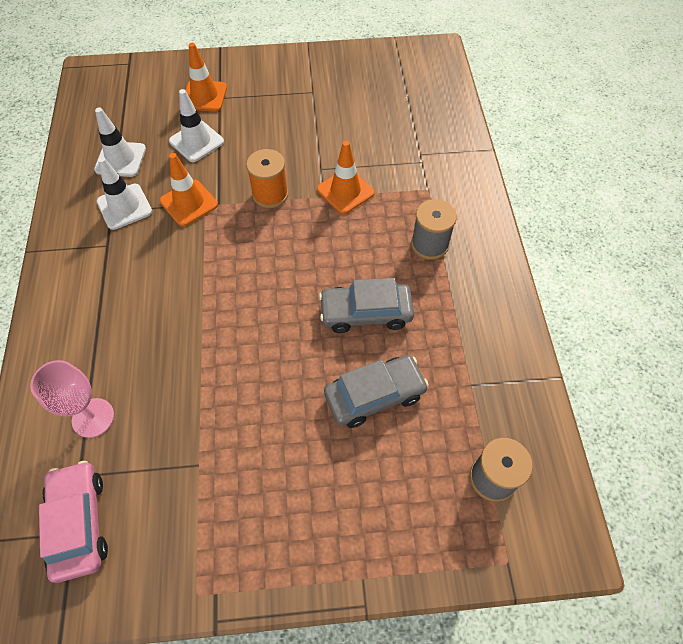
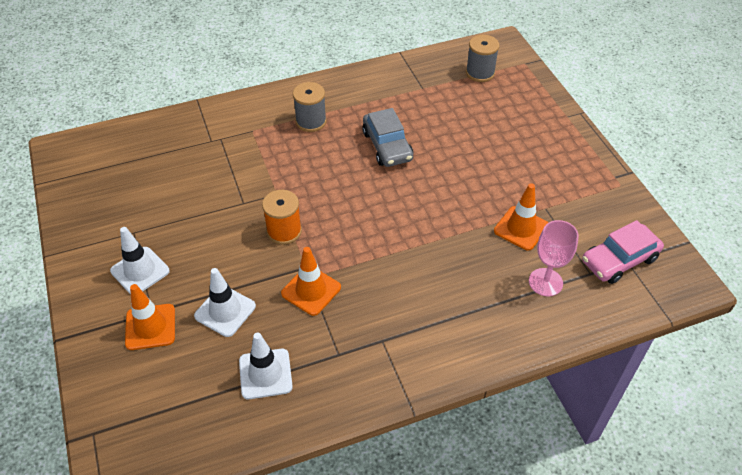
camera: 105 degrees left, 10 degrees down
(124, 207) = (330, 343): white traffic cone -> white traffic cone (140, 271)
(345, 191) = (267, 180): orange traffic cone -> orange traffic cone (521, 228)
(374, 395) = (451, 130): grey car -> none

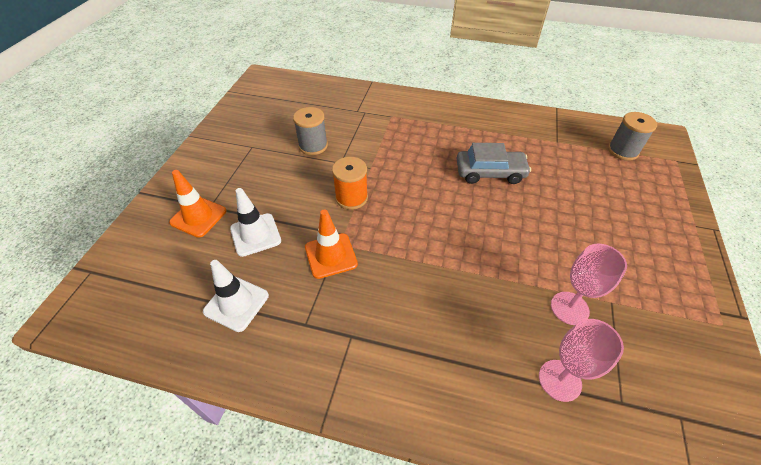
camera: 35 degrees right, 0 degrees up
(140, 271) = (230, 174): white traffic cone -> none
(311, 121) = (441, 128): grey spool -> grey spool (313, 146)
(387, 146) = (490, 172): grey car -> grey car turned 105 degrees counterclockwise
(521, 228) = (569, 308): orange traffic cone -> pink goblet
(619, 260) = (671, 409): pink car -> none

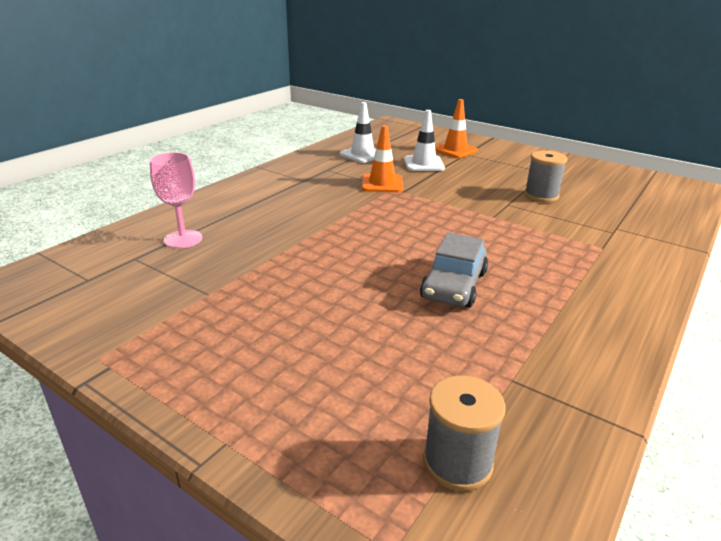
camera: 110 degrees right, 20 degrees down
(351, 198) = (448, 201): orange spool -> none
(569, 308) = (230, 267): pink goblet -> none

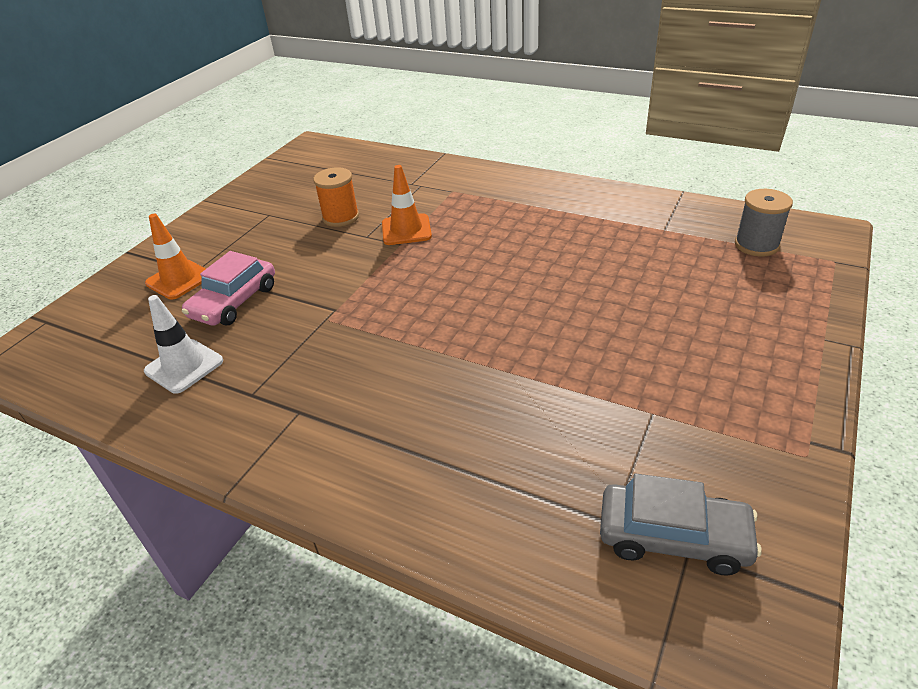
camera: 95 degrees left, 10 degrees up
(183, 239) = (538, 487): pink goblet -> none
(382, 184) = (311, 330): orange traffic cone -> orange traffic cone (406, 230)
(424, 164) = (234, 302): white traffic cone -> pink car
(454, 285) = (553, 258): grey car -> grey car (673, 537)
(541, 195) = (341, 217): grey spool -> orange spool

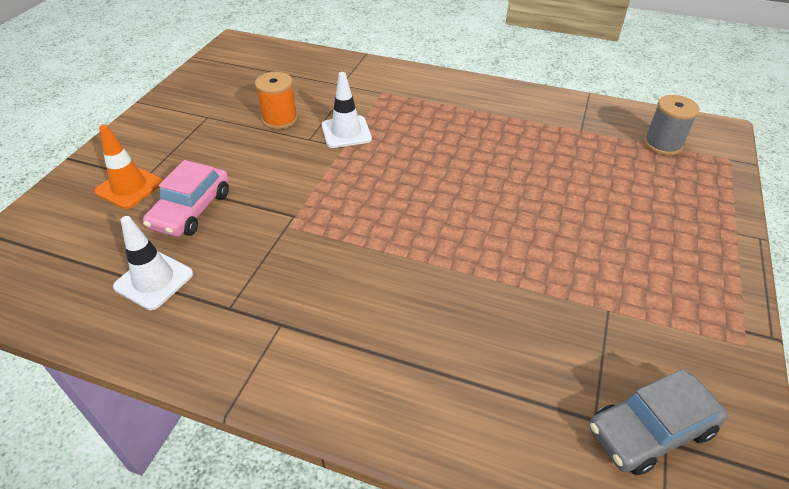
camera: 10 degrees left, 5 degrees up
(406, 230) = (346, 132): orange traffic cone -> white traffic cone
(673, 537) = (651, 430): grey car -> grey car turned 150 degrees clockwise

